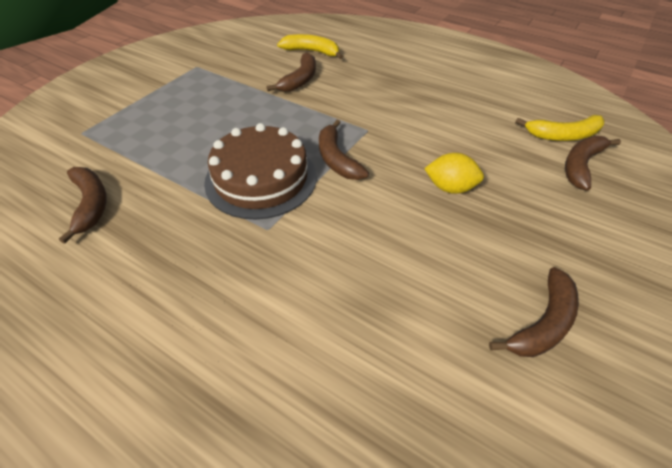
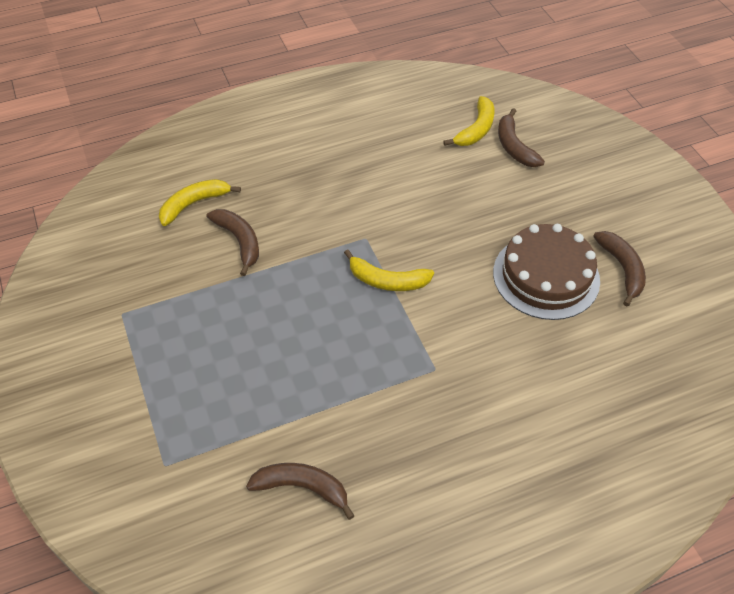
camera: 55 degrees left, 5 degrees up
(261, 179) = (370, 345): brown cake -> brown cake (546, 276)
(337, 159) = (387, 280): brown banana -> yellow banana
(450, 188) = (478, 233): yellow lemon -> none

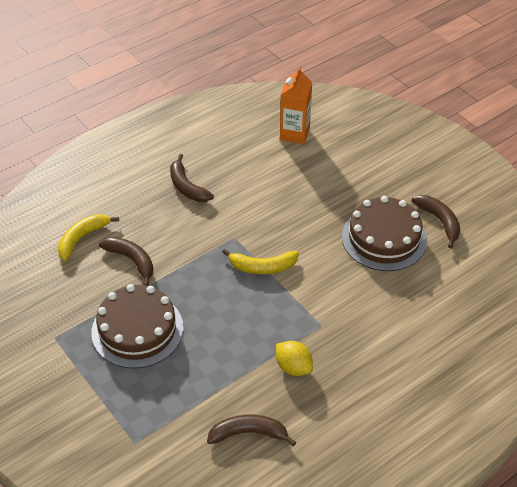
camera: 15 degrees left, 5 degrees down
(217, 325) = (137, 330): none -> brown cake
(384, 415) = (293, 367): none -> yellow lemon
(476, 129) = (294, 134): yellow banana -> orange carton
(514, 147) = (329, 142): brown banana -> brown banana (187, 187)

